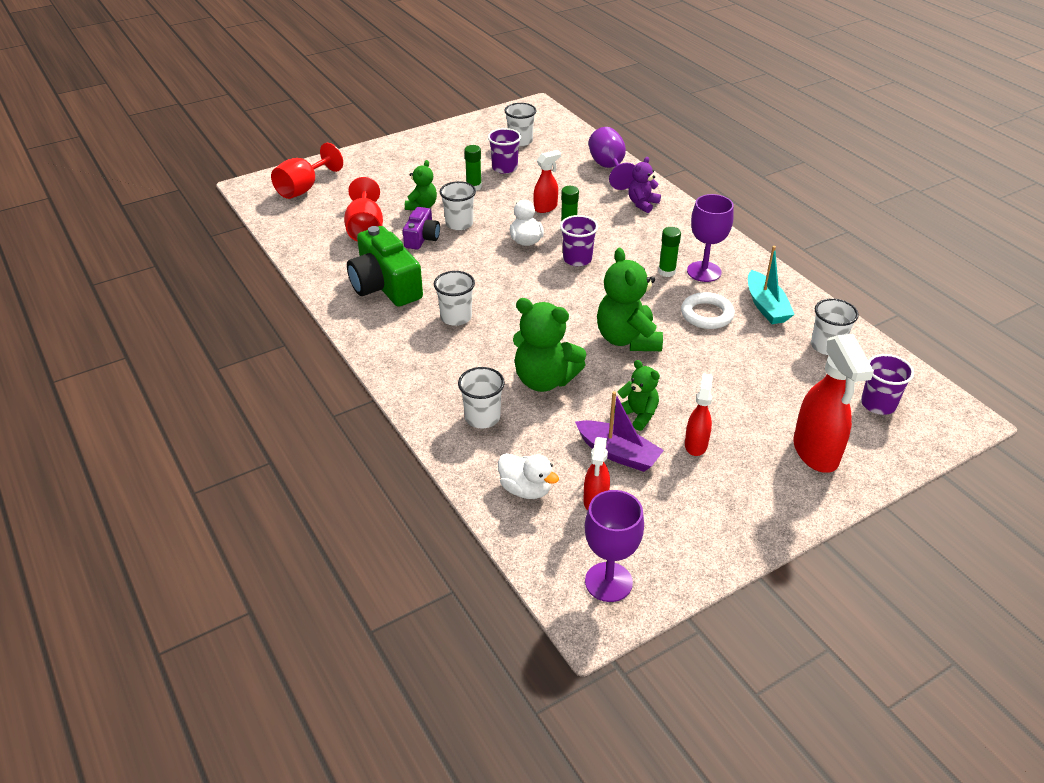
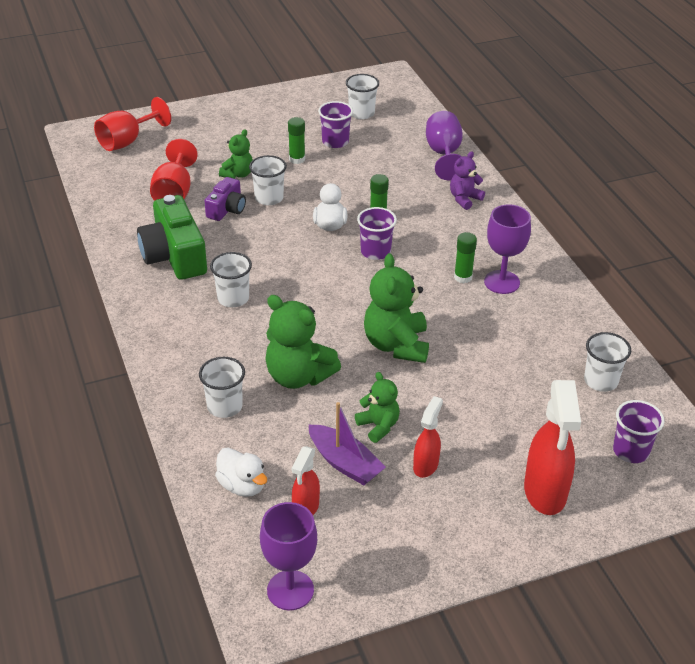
camera: 10 degrees right, 0 degrees up
(546, 207) = (362, 191): red spray bottle -> none
(707, 314) = (487, 329): white ring -> none
(766, 306) = (553, 328): turquoise boat -> none

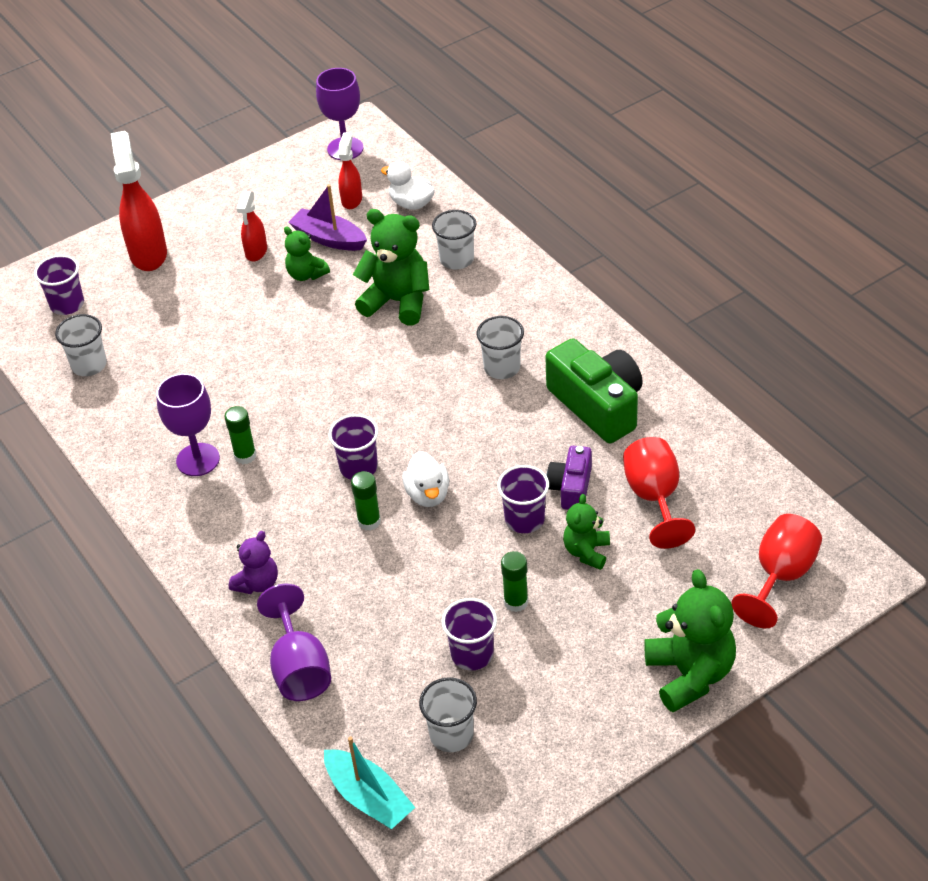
camera: 170 degrees right, 5 degrees up
(269, 198) = (524, 519): white cup -> purple cup
(396, 345) = (306, 355): green teddy bear -> green teddy bear (689, 674)
(416, 99) = (368, 797): none -> turquoise boat

